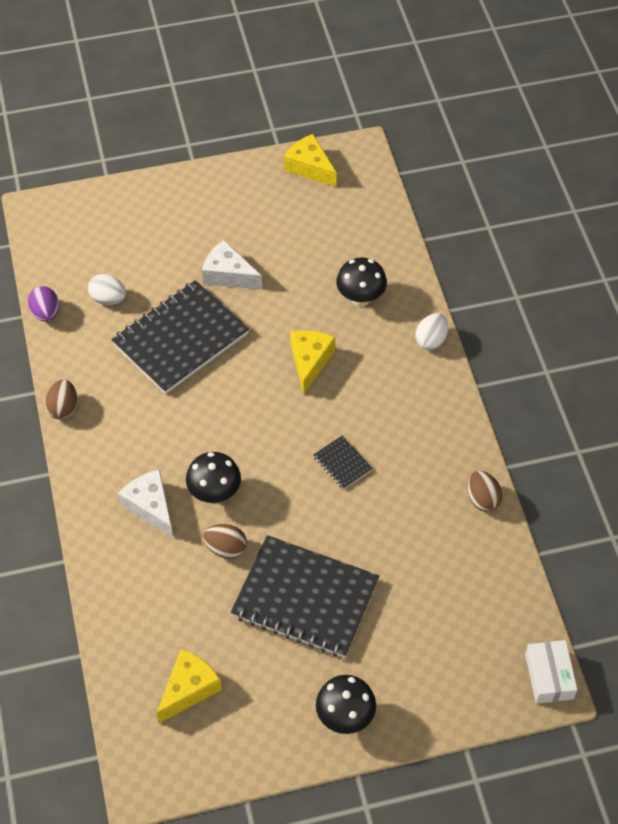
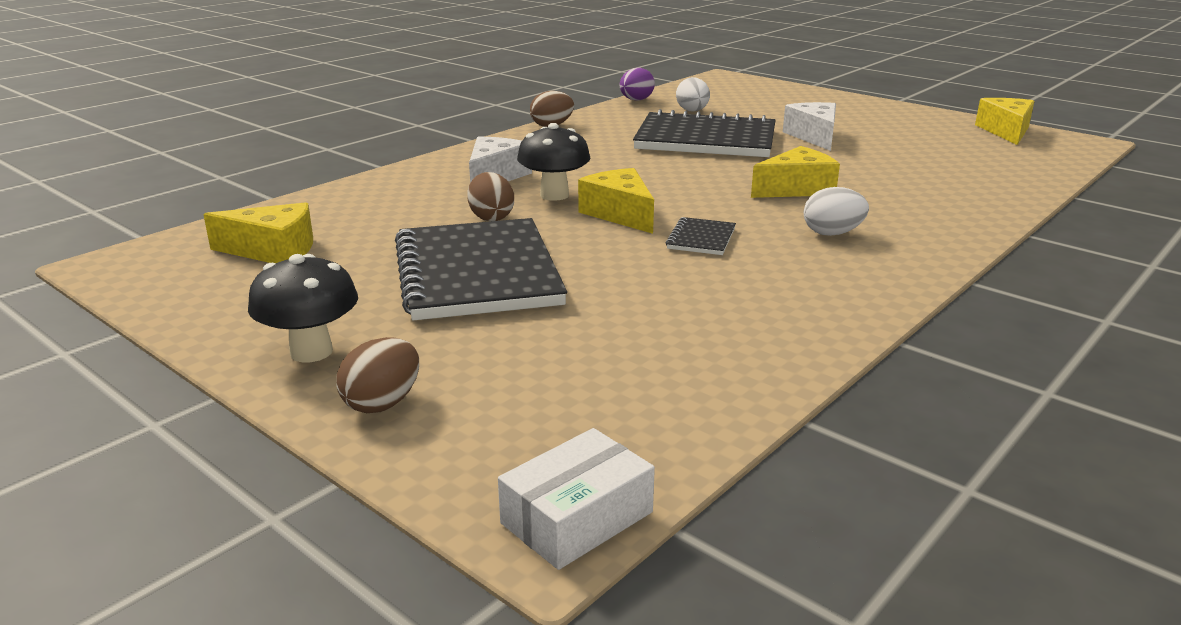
camera: 55 degrees right, 30 degrees down
(274, 478) = (620, 214): none -> yellow cheese
(360, 298) = (926, 188): black mushroom -> none
(431, 340) = (965, 234): white egg -> white egg (832, 233)
(482, 499) = (813, 337): brown egg -> brown egg (382, 403)

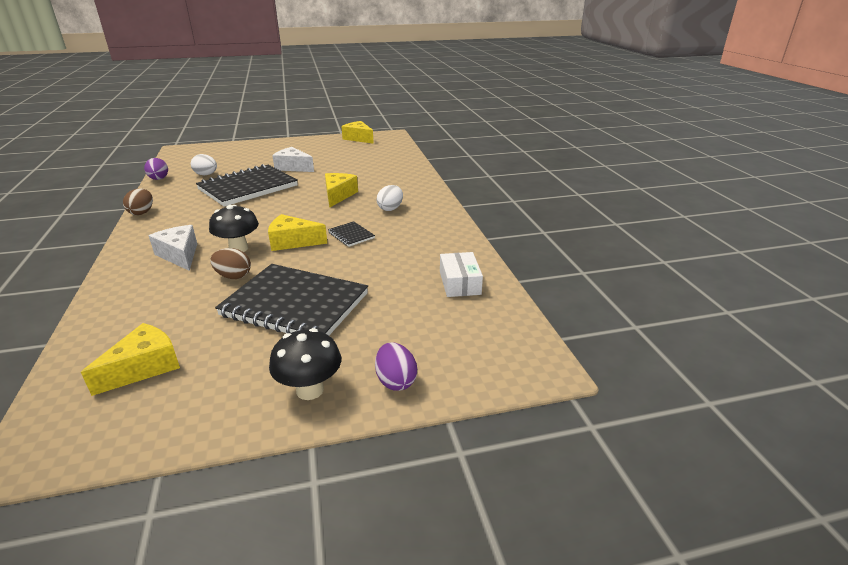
camera: 55 degrees left, 5 degrees up
(382, 403) = (395, 381): brown egg -> purple egg
(577, 518) = (539, 357): white box -> white box (460, 283)

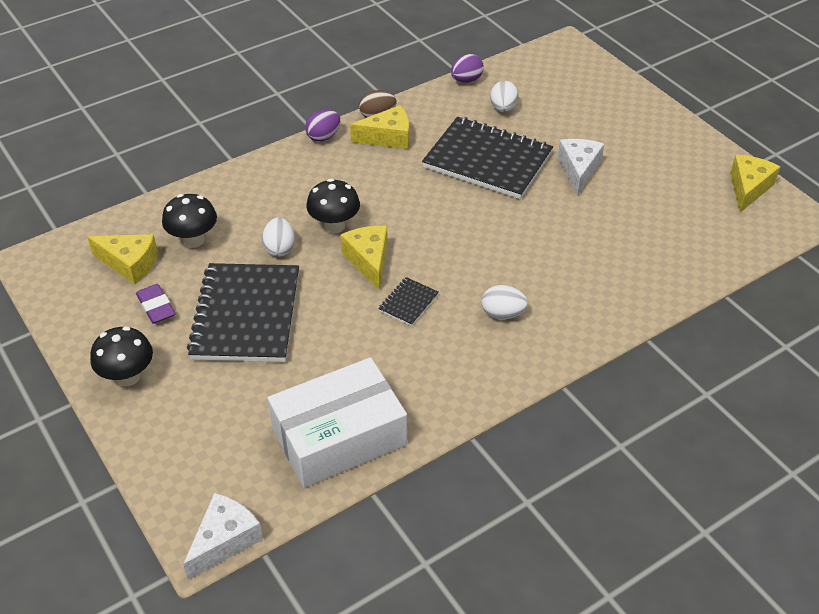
camera: 70 degrees right, 15 degrees up
(164, 320) = (193, 240): none -> black mushroom
(180, 255) = (303, 191): white cheese -> white cheese (225, 540)
(229, 357) = (156, 306): none -> purple eraser
(233, 276) = (279, 248): brown egg -> white egg
(338, 195) = (514, 249): yellow cheese -> yellow cheese (388, 137)
(395, 381) = (153, 431): purple egg -> purple egg (323, 137)
(460, 283) = (339, 436): white box -> white box, size x1.94

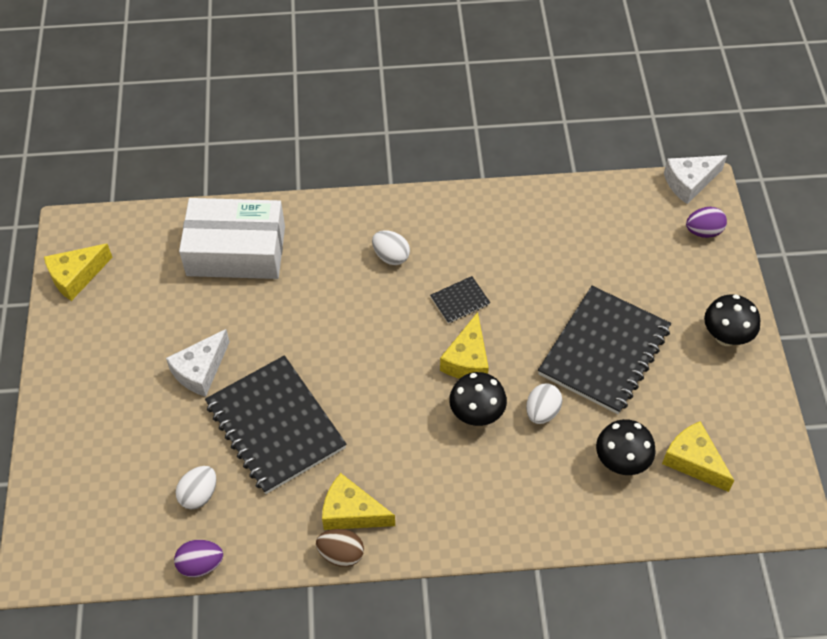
camera: 150 degrees left, 10 degrees up
(156, 306) = (682, 398): purple eraser -> none
(323, 137) = (420, 550): purple egg -> purple egg (703, 231)
(339, 436) = (578, 216): white box -> white box (236, 251)

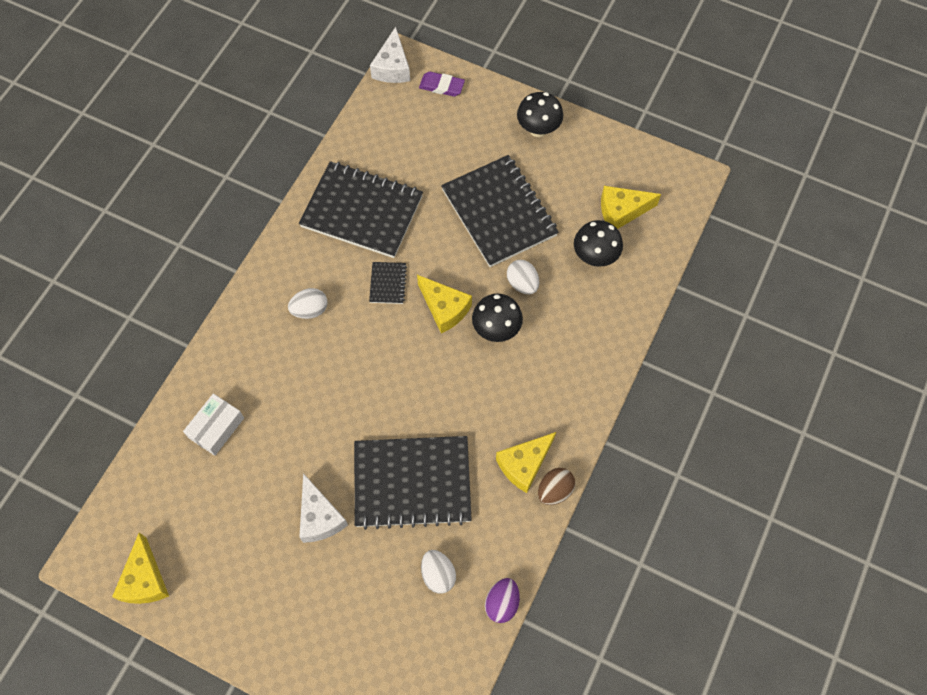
camera: 60 degrees left, 10 degrees up
(236, 251) = (216, 428): white box -> white box, size x0.52
(518, 241) = (362, 211): none -> black notebook
(703, 231) = (441, 86): purple egg -> purple eraser

